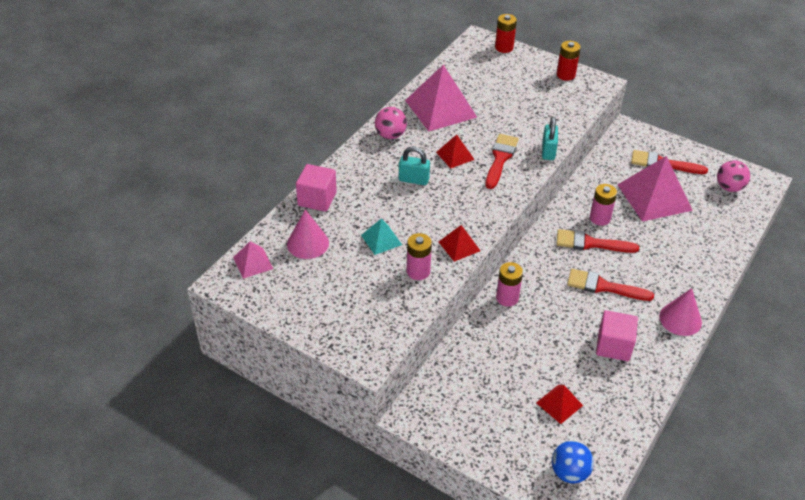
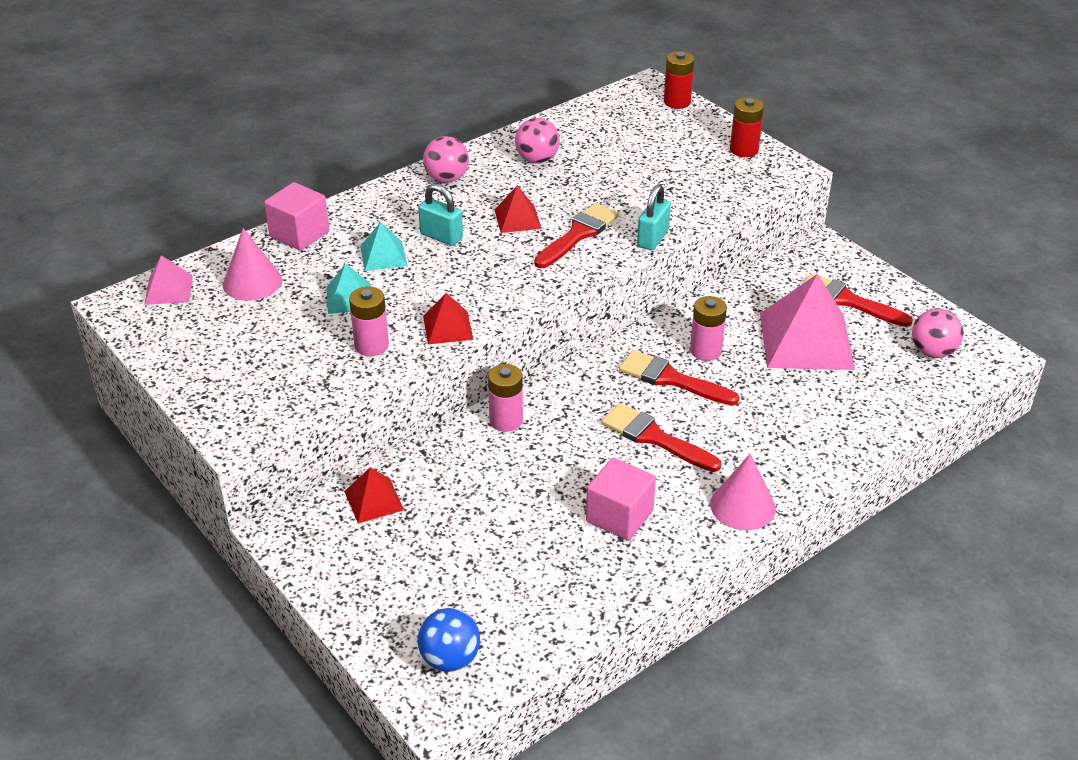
camera: 20 degrees right, 5 degrees down
(384, 203) = (383, 256): none -> turquoise pyramid
(441, 108) = (537, 159): pink pyramid -> pink ball
(559, 404) = (492, 569): red pyramid -> red pyramid (374, 500)

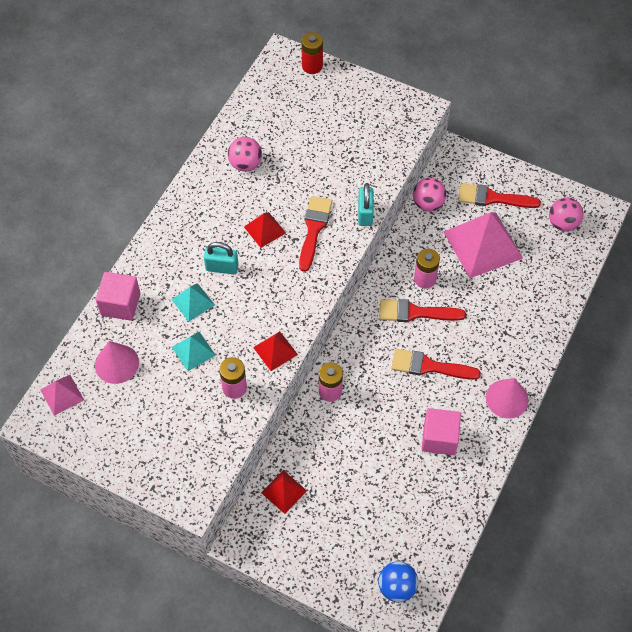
camera: 25 degrees left, 20 degrees up
(447, 178) = (192, 208): pink ball -> pink ball (428, 204)
(744, 150) = (382, 101): red battery -> none

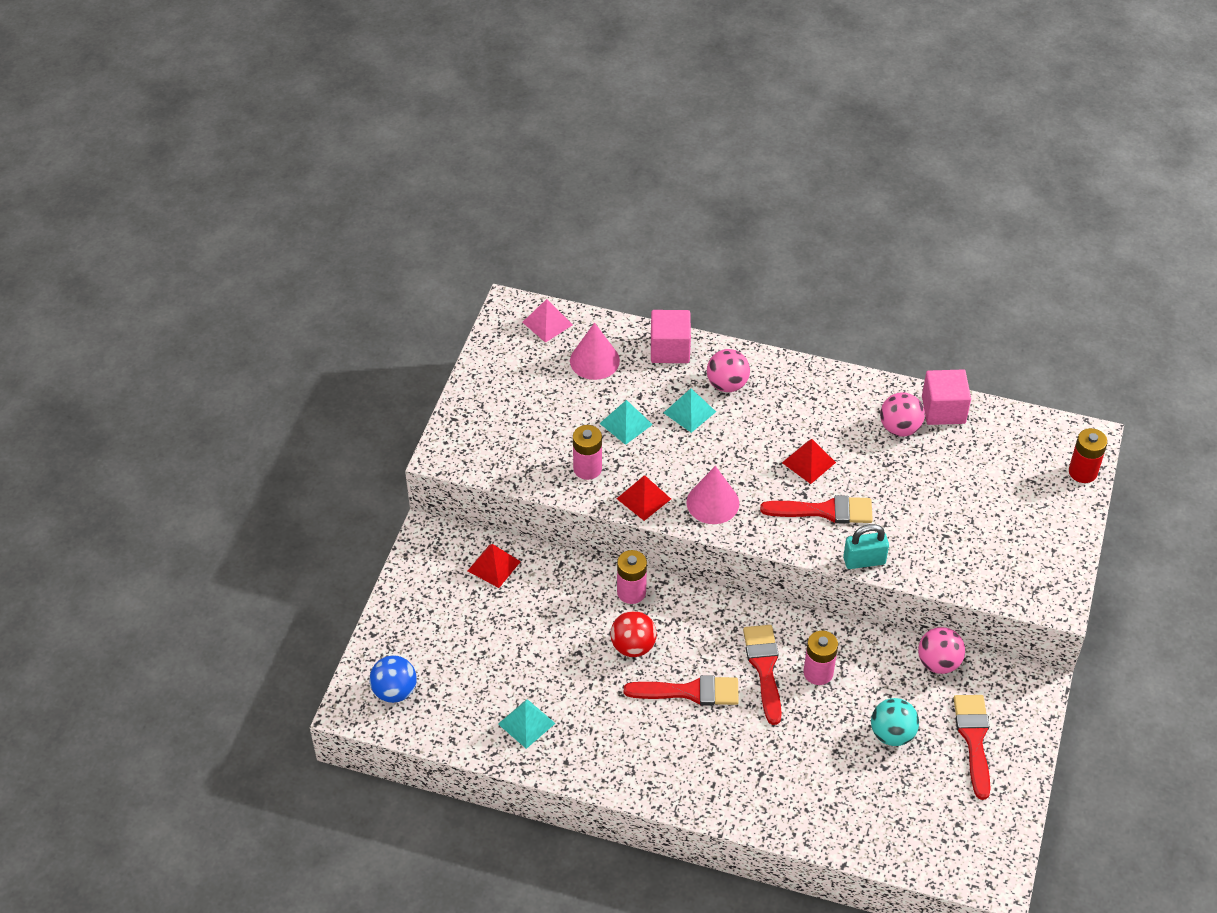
camera: 80 degrees right, 10 degrees down
(222, 267) = (743, 430): turquoise padlock -> none
(382, 398) = (633, 646): none -> red ball
(429, 366) = (689, 692): red brush -> red brush turned 90 degrees clockwise
(439, 438) = (591, 714): pink cube -> pink cube (943, 410)
(442, 487) = (526, 723): none -> turquoise pyramid
(482, 244) = (892, 734): pink pyramid -> turquoise ball
(507, 398) = (663, 783): pink cone -> pink cone (712, 503)
(562, 223) = (959, 831): pink ball -> pink ball (727, 384)

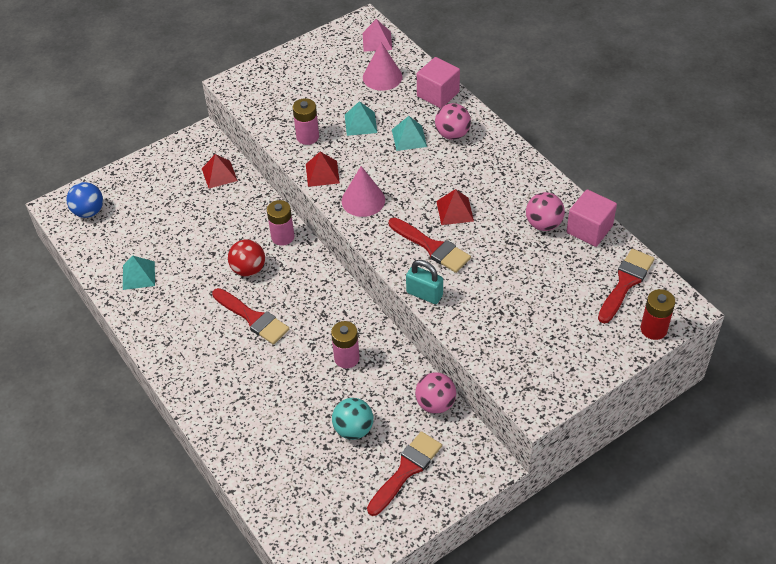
camera: 40 degrees right, 0 degrees up
(764, 668) = (315, 333): red brush -> red brush (625, 283)

